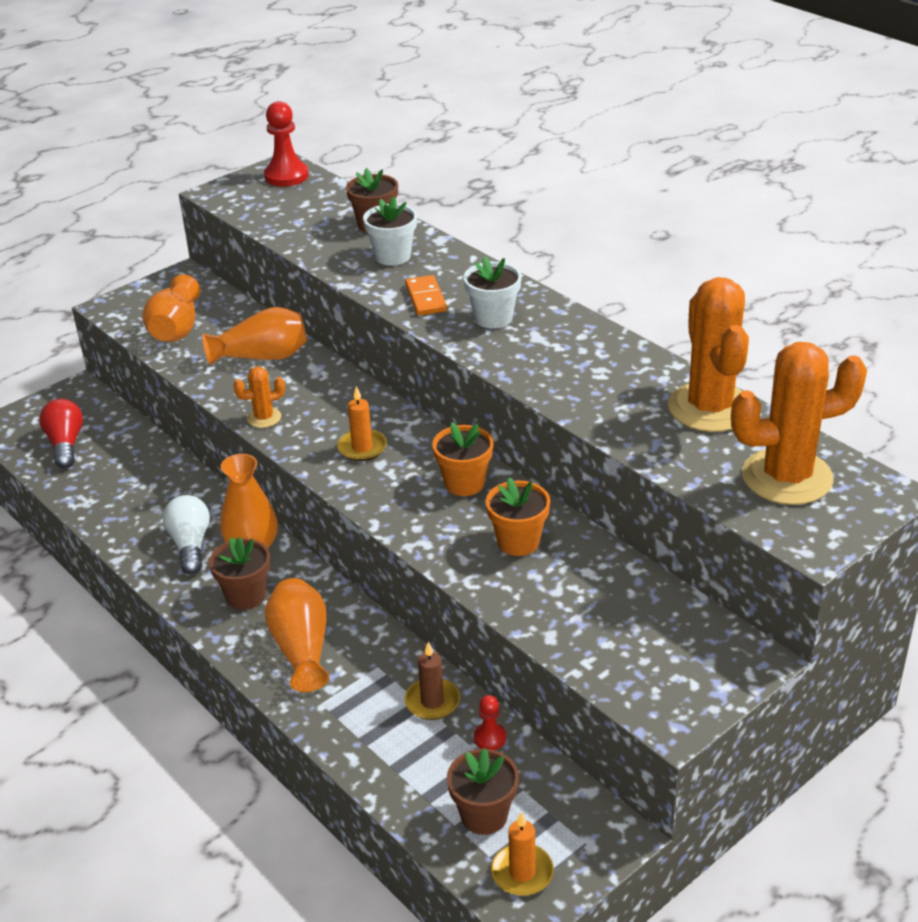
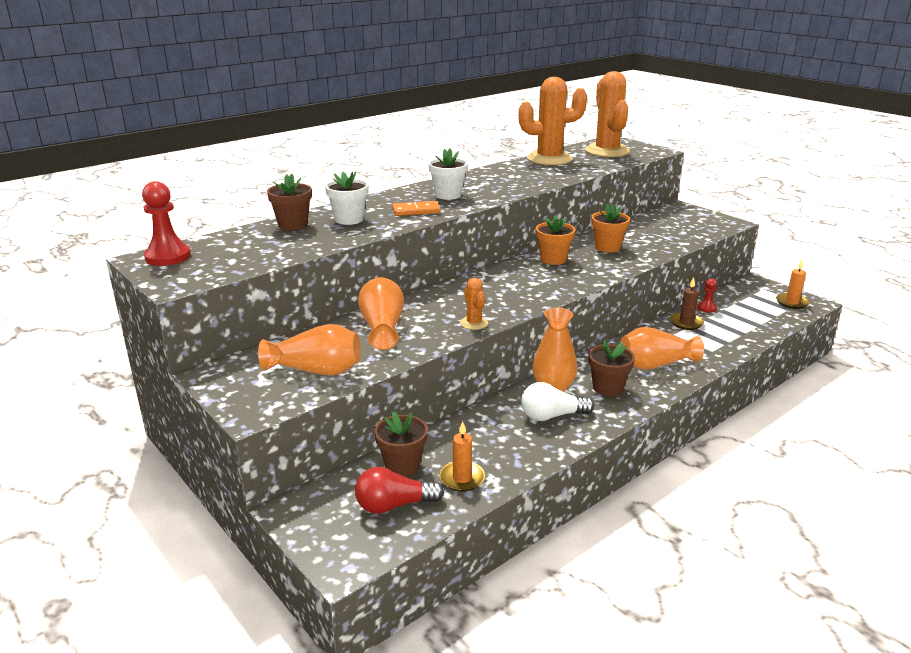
camera: 90 degrees left, 10 degrees down
(362, 448) = (515, 288): orange candle -> orange candle (462, 478)
(484, 815) = (761, 310): brown flower pot -> brown flower pot (402, 466)

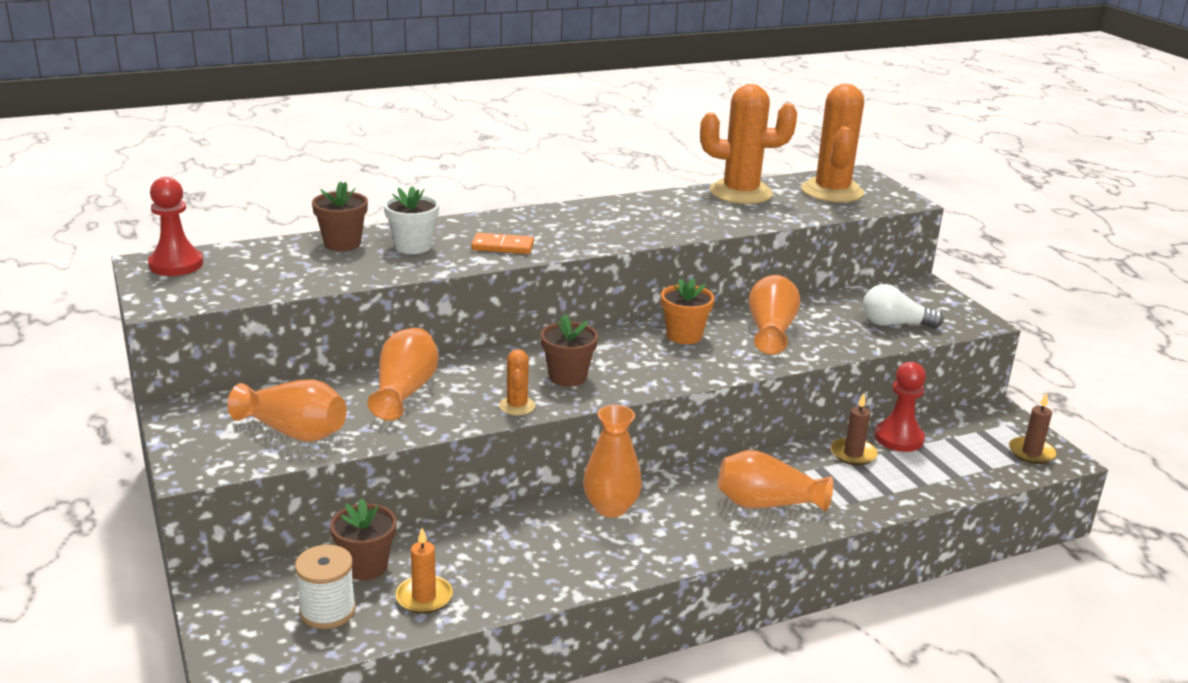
camera: 15 degrees right, 0 degrees up
(394, 505) = (327, 611): red light bulb -> white spool
(448, 195) = (560, 229): white flower pot -> none
(552, 416) = (583, 544): white light bulb -> white light bulb (895, 324)
(607, 247) = (771, 330): orange flower pot -> orange vase
(607, 388) = (680, 522): brown flower pot -> brown flower pot (567, 377)
(706, 308) = (899, 438): red pawn -> red pawn, size x1.87
(792, 303) = (1031, 453): orange candle -> brown candle

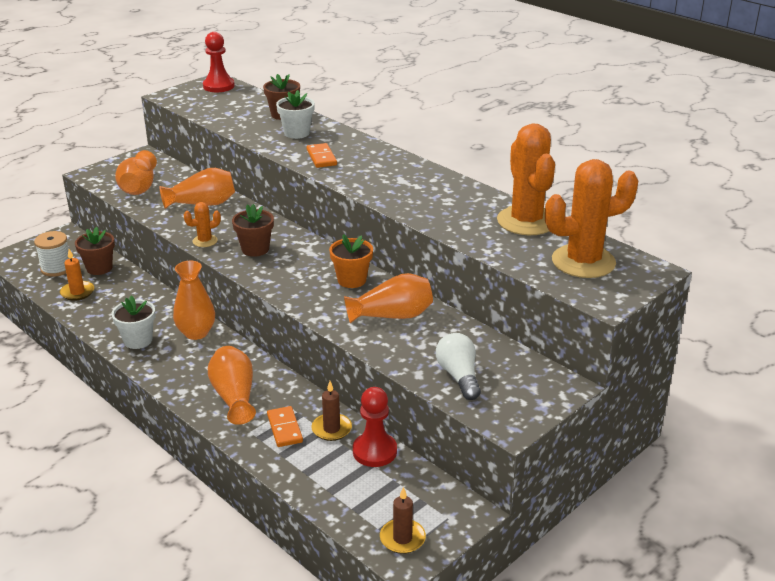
camera: 70 degrees right, 5 degrees up
(600, 557) = (138, 340): none -> white flower pot
(842, 482) = (284, 428): none -> orange domino

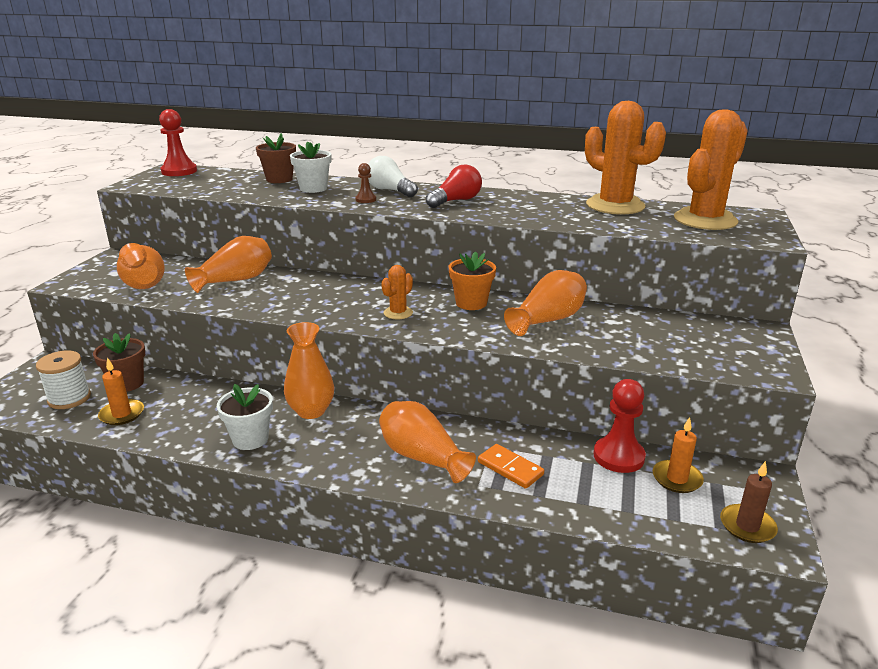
camera: 30 degrees left, 5 degrees down
(205, 241) = (278, 309): orange cactus -> orange cactus (398, 313)
(255, 249) = (342, 303): brown flower pot -> none
(321, 157) = (365, 199): orange domino -> brown pawn
(331, 429) = (555, 451): brown candle -> none
(393, 178) = (456, 201): none -> red light bulb
(397, 485) = (677, 479): none -> orange candle
(459, 376) = (675, 349): white light bulb -> white light bulb (390, 191)

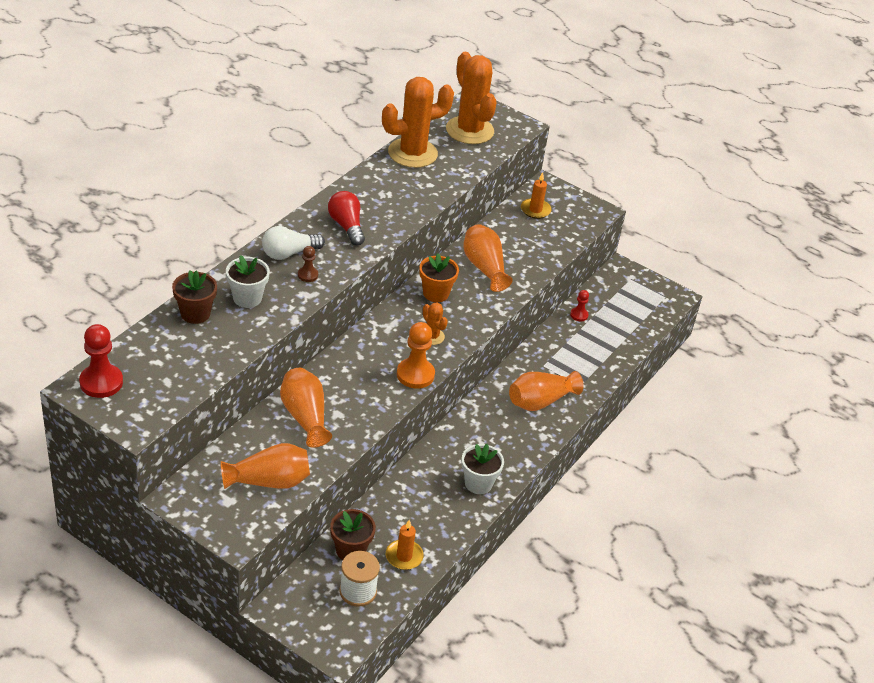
camera: 75 degrees left, 15 degrees up
(311, 411) = (455, 442): orange vase -> none
(329, 315) = (415, 374): none -> orange pawn
(510, 468) = (570, 366): orange domino -> none
(618, 456) = (579, 315): red pawn -> red pawn, size x0.54
(677, 479) = (609, 302): orange candle -> orange candle (535, 210)
(747, 526) = (657, 298): brown candle -> none

